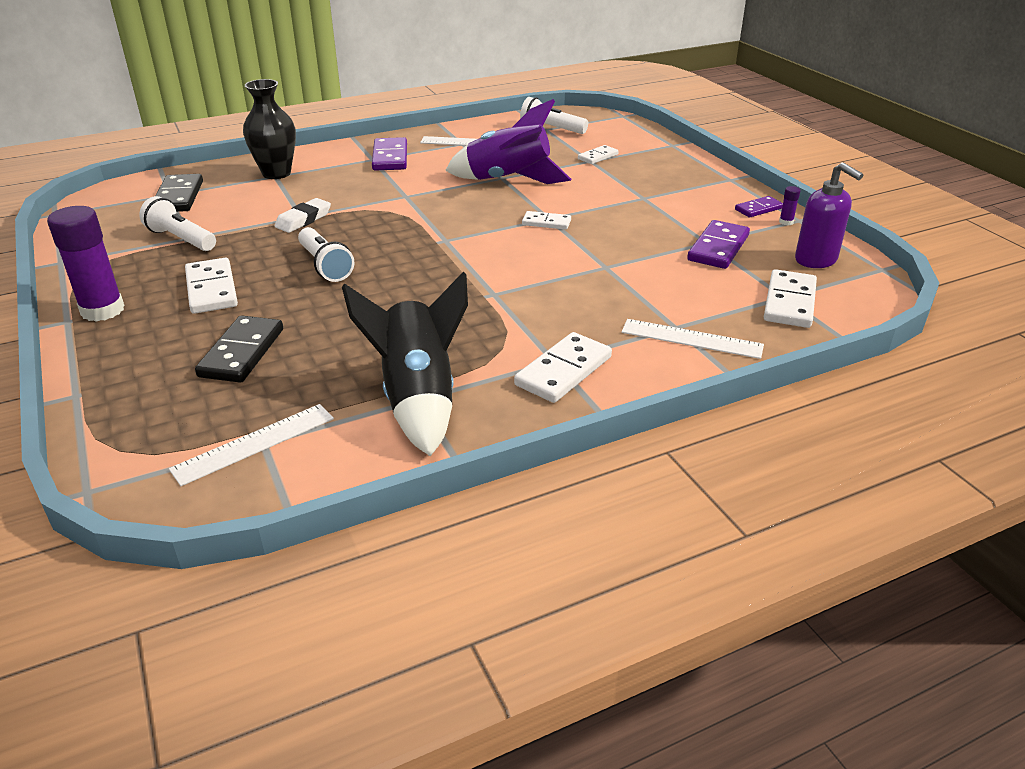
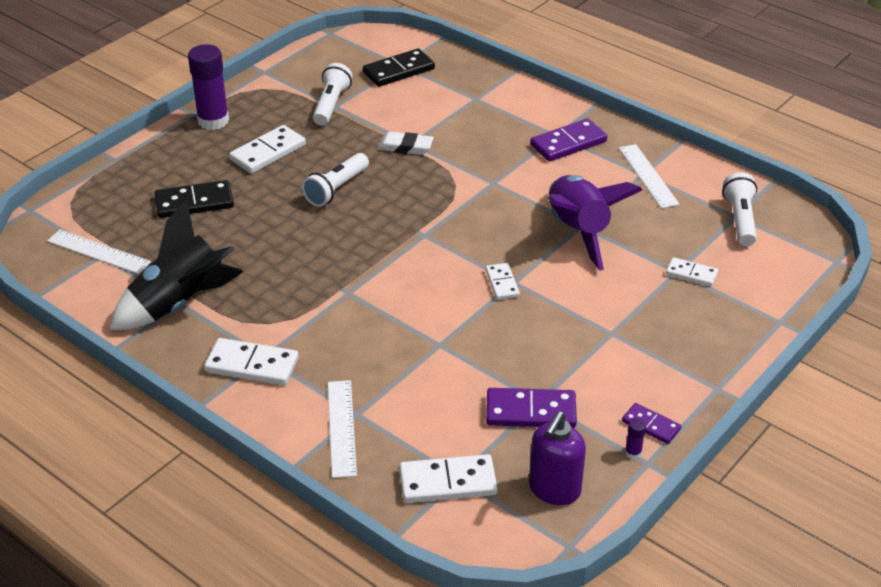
camera: 65 degrees right, 5 degrees up
(276, 173) = (480, 97): black vase -> none

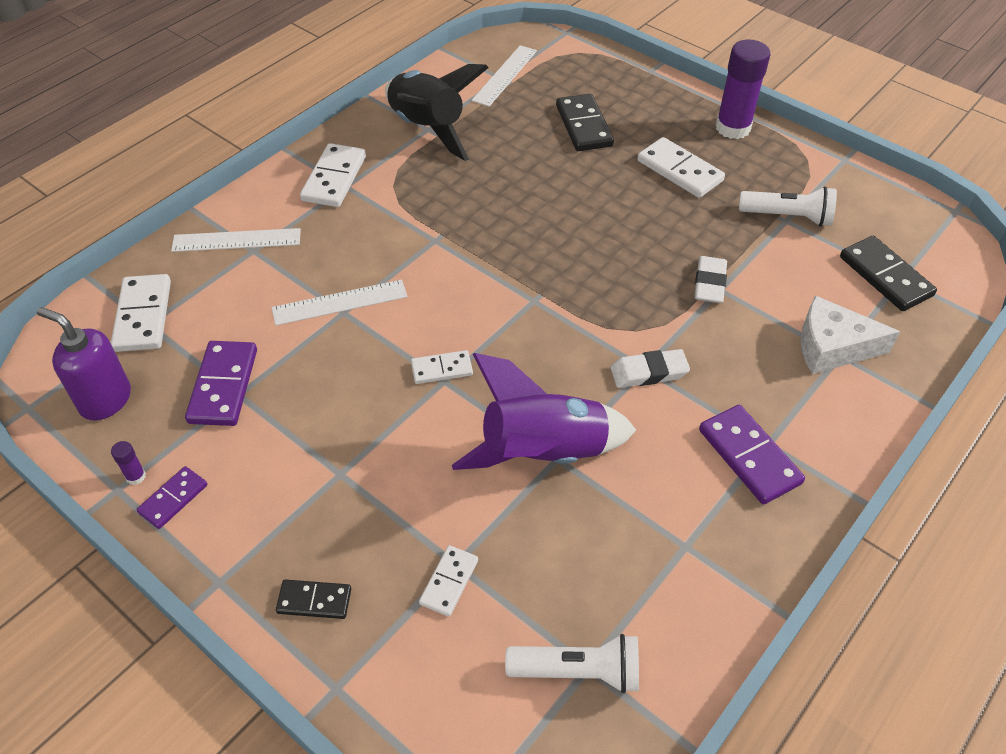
camera: 90 degrees right, 10 degrees up
(336, 189) = (616, 226): white flashlight -> none
(468, 100) = (832, 347): none -> white cheese
(497, 180) = (649, 372): none -> white eraser
(648, 176) = (681, 552): white ruler -> white ruler (339, 302)
(721, 337) = (314, 601): none -> black domino

